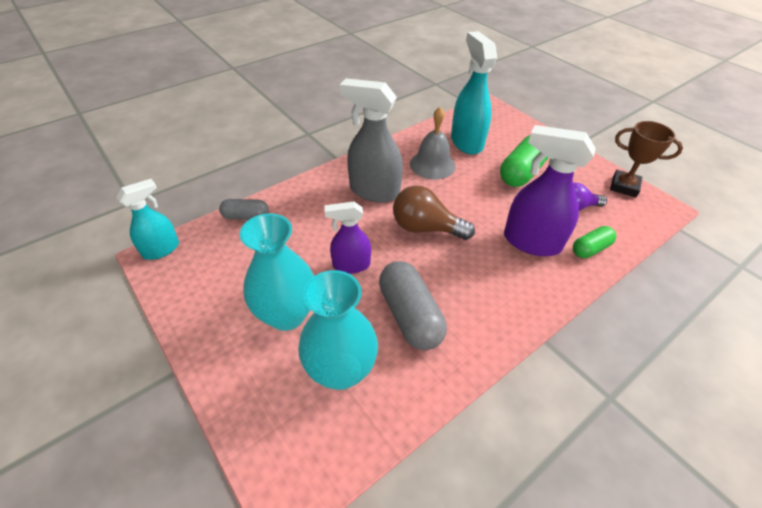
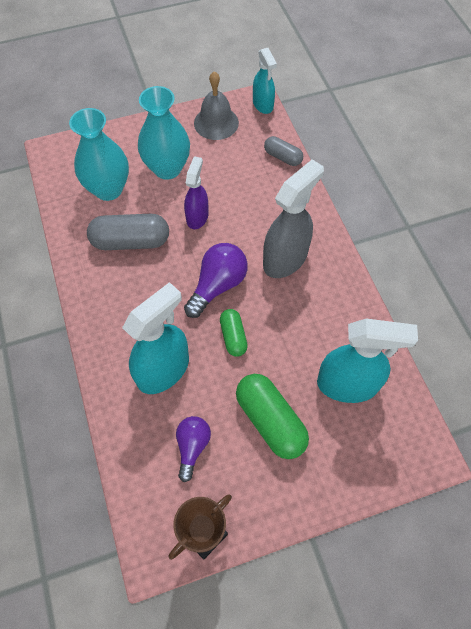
camera: 110 degrees right, 15 degrees up
(246, 216) = (282, 157): grey capsule -> grey capsule turned 75 degrees counterclockwise
(426, 228) = (217, 285): brown light bulb -> purple light bulb
(432, 165) = (313, 328): grey bell -> grey bell (216, 123)
(531, 242) = (163, 370): purple spray bottle -> turquoise spray bottle
(590, 249) = (131, 422): green capsule -> green capsule (233, 336)

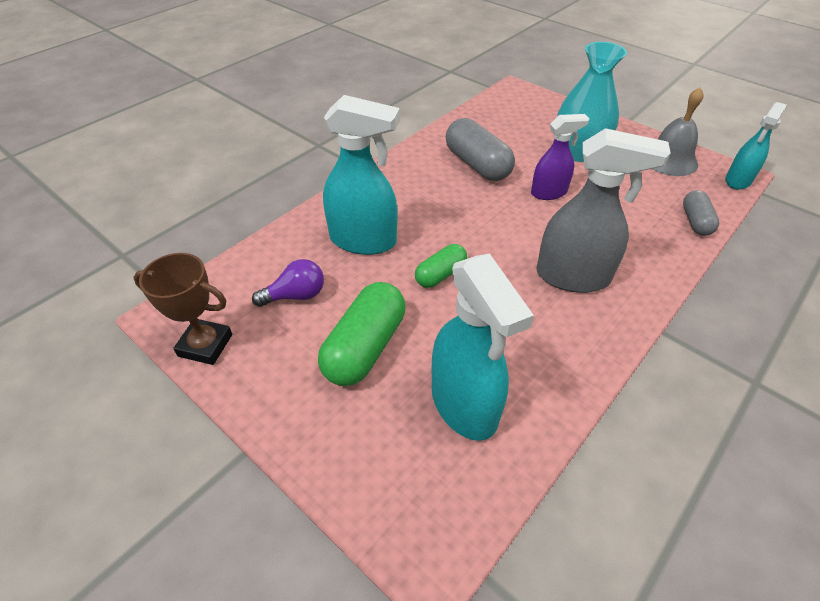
camera: 60 degrees right, 15 degrees down
(108, 189) = (515, 131): turquoise vase -> none
(217, 285) = (488, 238): purple light bulb -> none

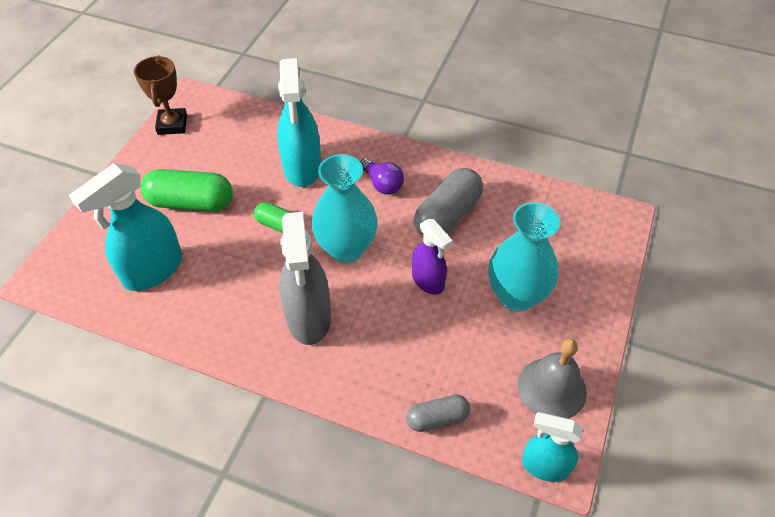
camera: 70 degrees right, 5 degrees up
(296, 295) = (229, 150): purple light bulb -> purple light bulb (382, 184)
(492, 233) = (346, 249): none -> turquoise vase

